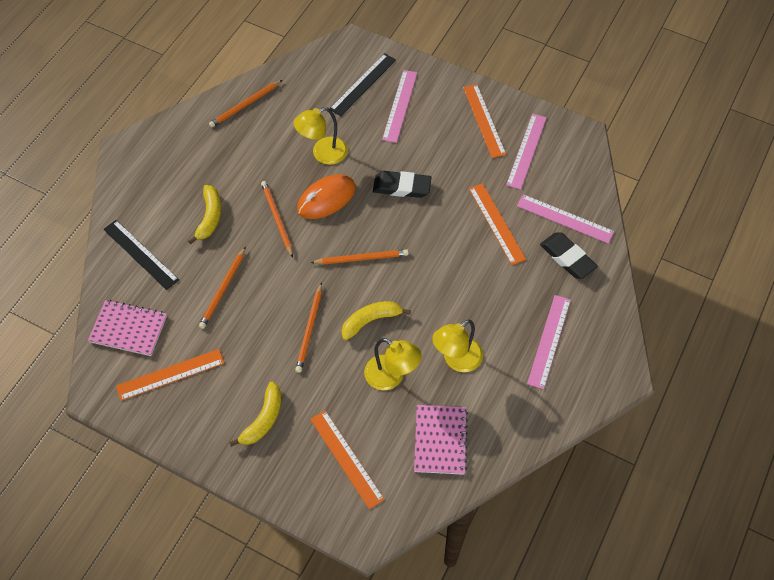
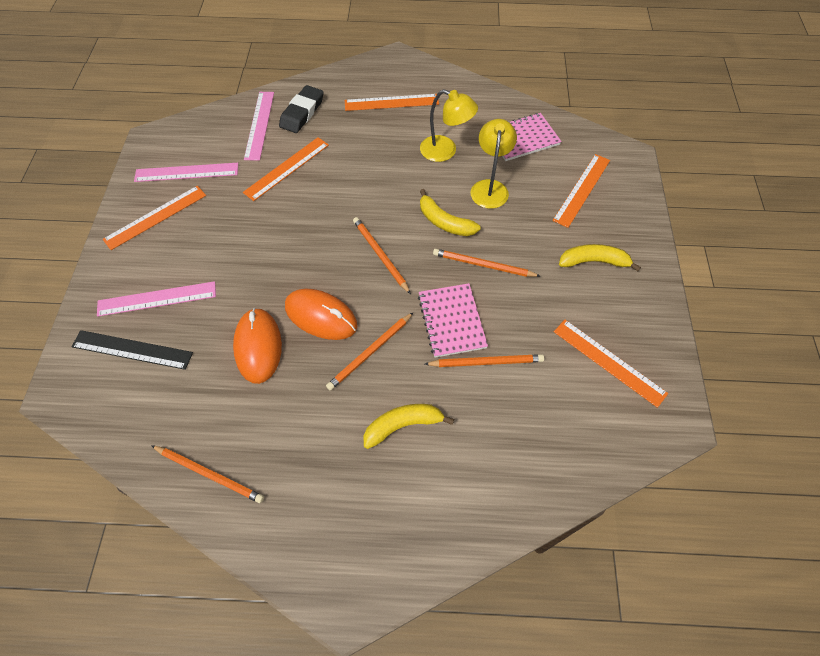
camera: 115 degrees left, 0 degrees up
(128, 329) = (590, 433): pink notebook -> pink notebook (451, 321)
(140, 254) = (494, 477): black ruler -> none
(309, 329) = (483, 265): orange pencil -> orange pencil turned 150 degrees counterclockwise
(323, 154) = (258, 347): yellow lamp -> orange mouse
(402, 187) = (275, 255): black eraser -> none
(549, 341) = (391, 102): pink ruler -> orange ruler

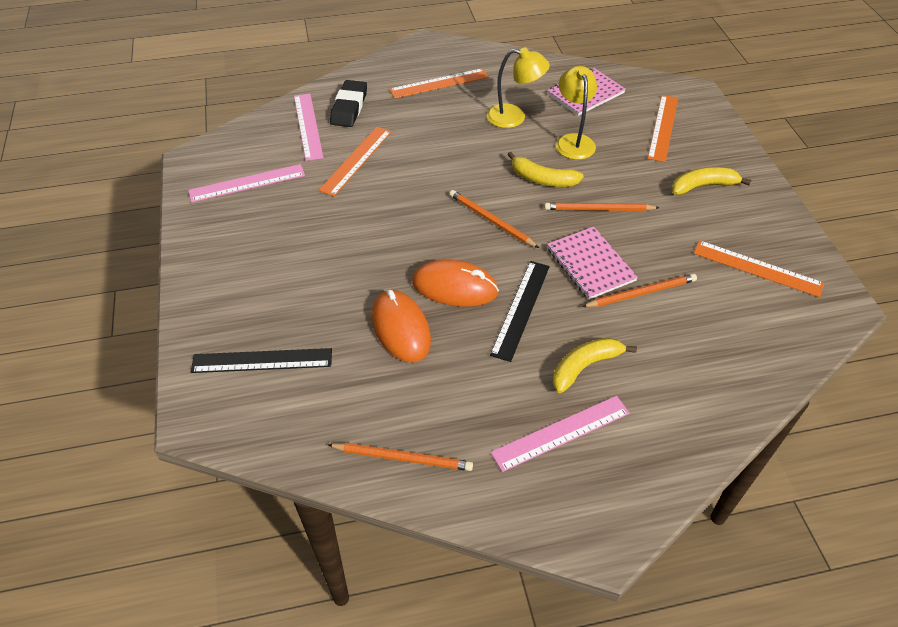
camera: 15 degrees left, 10 degrees down
(156, 217) = (231, 231): orange ruler -> none
(157, 298) = (268, 307): pink ruler -> pink ruler (561, 432)
(370, 352) = (521, 309): orange pencil -> black ruler

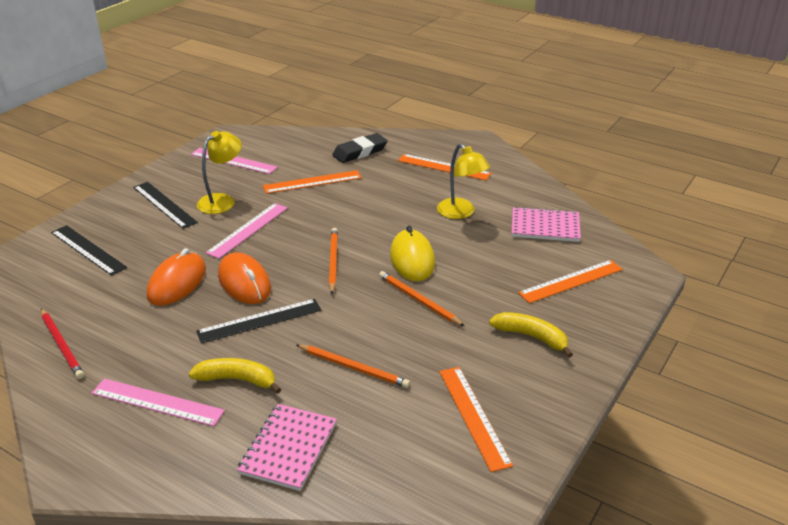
camera: 45 degrees right, 15 degrees down
(257, 267) = (164, 204): none -> black ruler
(308, 126) = (318, 149): pink ruler -> pink ruler (248, 230)
(403, 458) = (62, 345): orange pencil -> red pencil
(542, 179) = (412, 259): yellow banana -> yellow mouse
(573, 141) = (478, 250): yellow lamp -> yellow lamp (222, 200)
(590, 264) = (351, 327): pink notebook -> pink notebook (288, 448)

